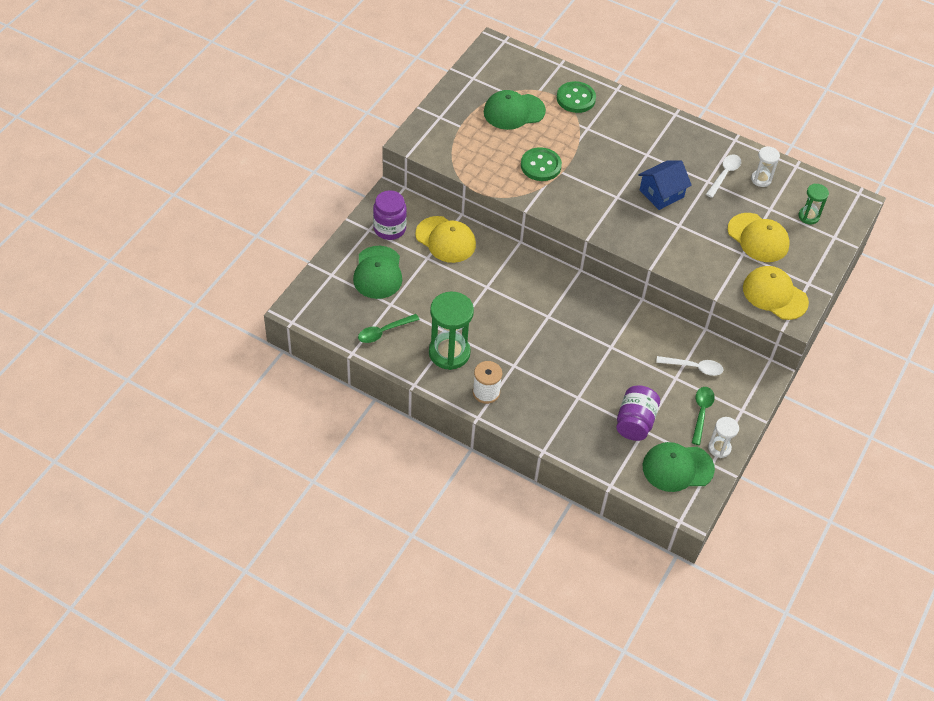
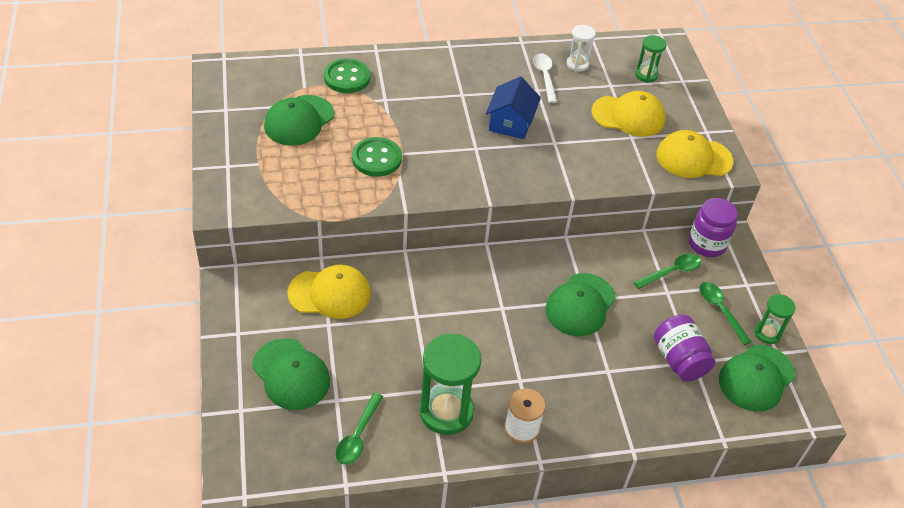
camera: 40 degrees left, 5 degrees down
(389, 228) = (260, 318): purple jar -> purple jar (707, 244)
(603, 347) = (580, 305): none -> green cap
(694, 367) = (671, 272): white spoon -> green spoon
(719, 448) = (767, 333): white hourglass -> green hourglass

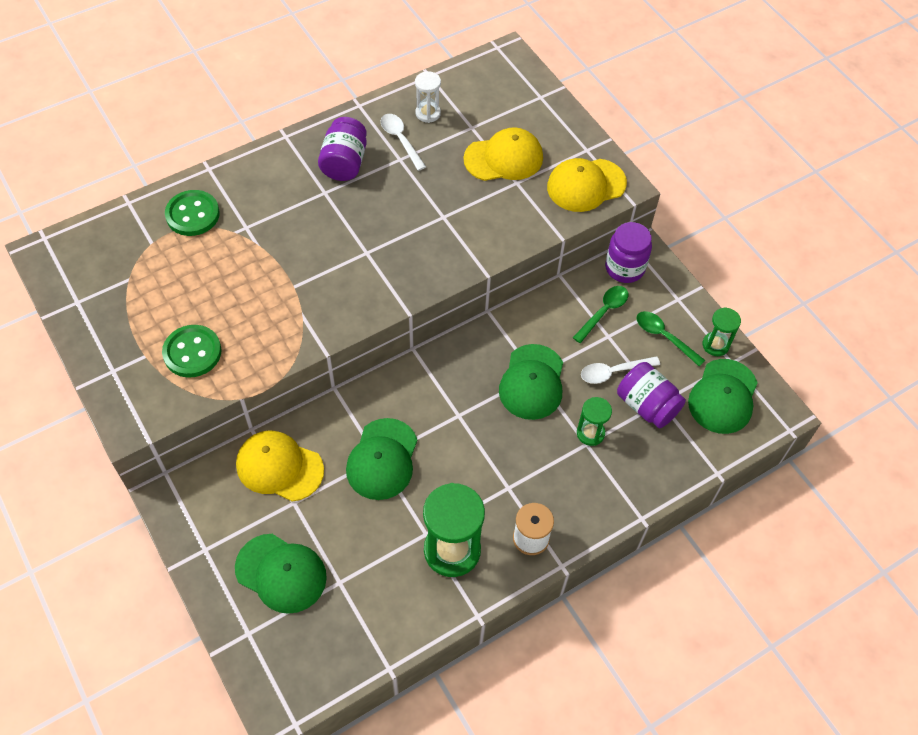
camera: 20 degrees left, 10 degrees up
(299, 120) = (165, 287): green cap -> green cap (382, 459)
(330, 294) = (279, 467): yellow cap -> yellow cap turned 135 degrees counterclockwise
(358, 436) = (378, 612): green spoon -> none
(376, 158) = (269, 303): green button -> green button (192, 352)
(489, 79) = (344, 163): none -> purple jar
(511, 123) = (389, 209): blue house -> none
(646, 75) = (502, 102): green hourglass -> green hourglass (590, 433)
(659, 322) = (613, 372): none -> white spoon

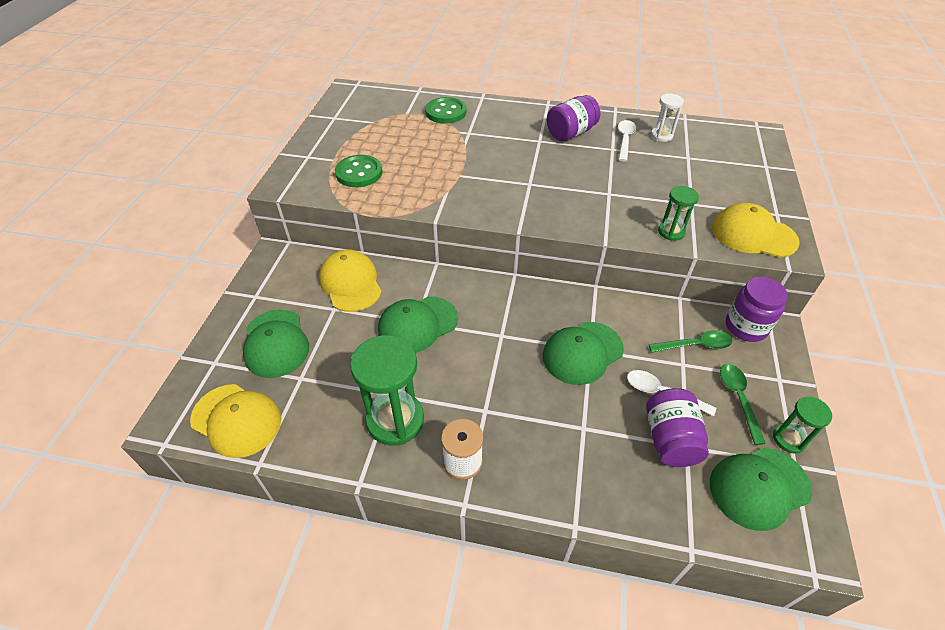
camera: 45 degrees right, 10 degrees down
(504, 158) = (696, 185): yellow cap -> yellow cap (236, 420)
(590, 433) = (595, 423): green hourglass -> green hourglass (671, 232)

